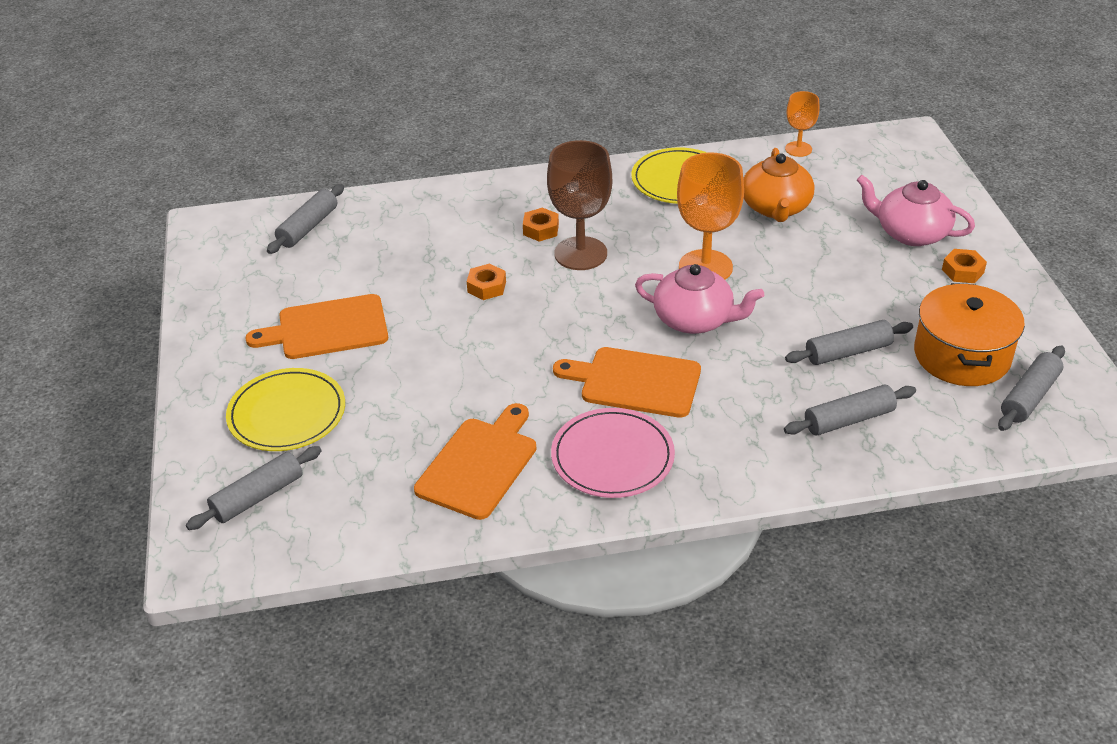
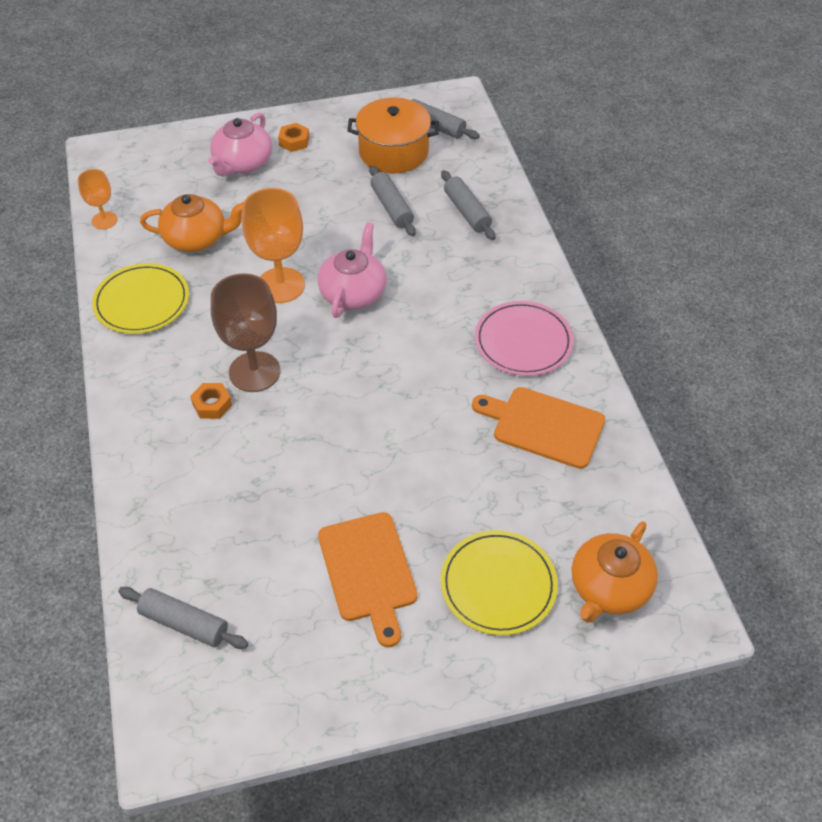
camera: 95 degrees left, 10 degrees up
(258, 497) = (609, 588): grey rolling pin -> orange teapot
(486, 287) = (303, 441): orange nut -> none
(635, 382) = (434, 329): orange cutting board -> none

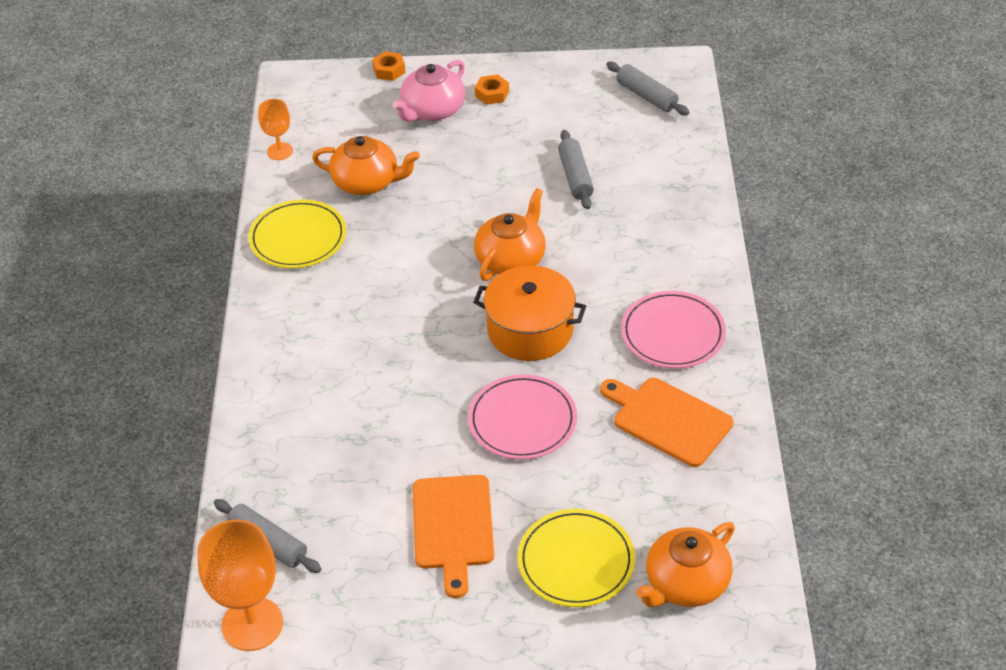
camera: 15 degrees right, 5 degrees down
(212, 404) = (342, 347): orange nut -> orange nut (389, 70)
(254, 372) = (391, 322): brown goblet -> none
(280, 285) = (439, 241): orange goblet -> orange goblet (252, 624)
(353, 293) = (511, 259): pink teapot -> orange teapot
(393, 152) = (594, 118): orange pot -> orange pot (530, 330)
(407, 449) = (522, 420): none -> pink plate
(467, 212) = (653, 192): grey rolling pin -> none

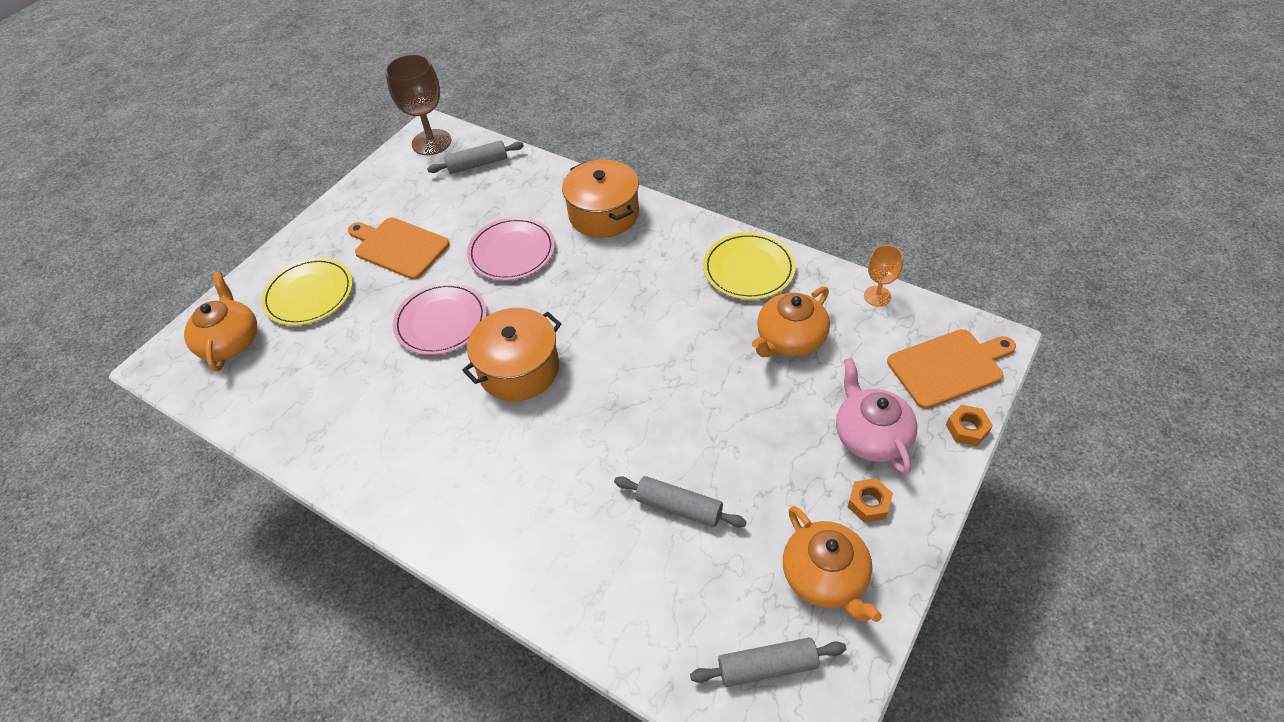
camera: 125 degrees right, 5 degrees up
(252, 624) = (431, 142): orange goblet -> brown goblet
(286, 377) = (603, 214): none -> orange pot
(511, 259) = (609, 396): orange teapot -> orange teapot (825, 577)
(668, 420) = (351, 410): orange cutting board -> orange cutting board (949, 367)
(673, 333) = (423, 467): pink plate -> pink plate (512, 252)

